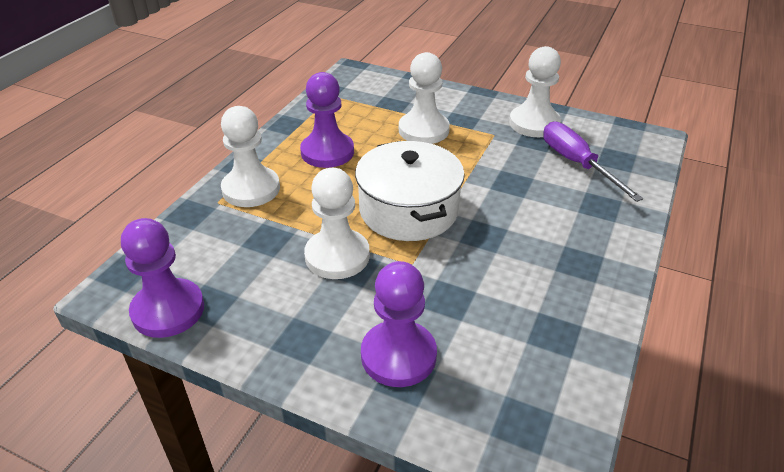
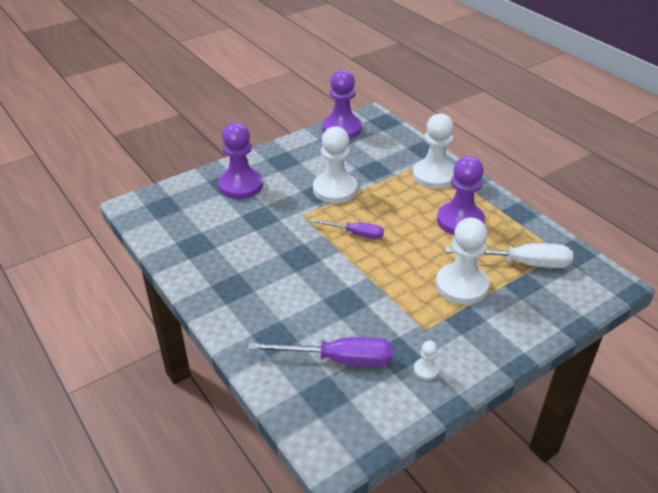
camera: 120 degrees right, 0 degrees up
(364, 109) = (521, 263): none -> white screwdriver
(409, 210) = (355, 234): white pot -> purple screwdriver
(534, 123) = (426, 370): white pawn -> white pawn, size x0.43

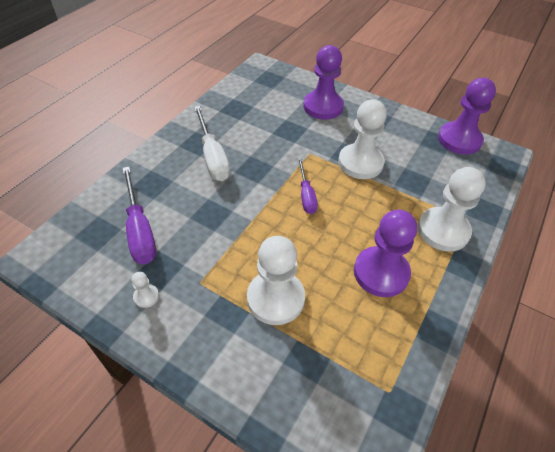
camera: 65 degrees right, 10 degrees up
(521, 263) = (344, 350): white screwdriver -> white screwdriver (212, 156)

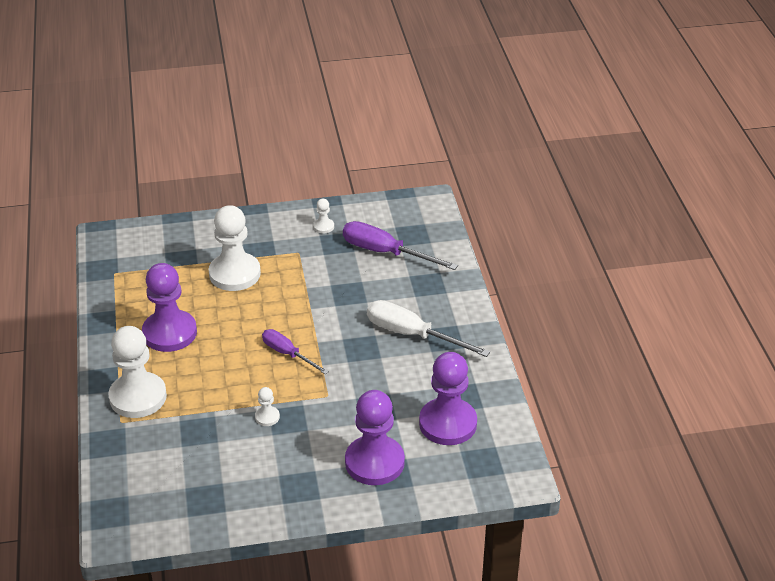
camera: 140 degrees right, 10 degrees down
(360, 163) = (267, 417): white pawn -> white pawn, size x0.43
(459, 140) = (179, 519): purple pawn -> purple pawn (448, 423)

